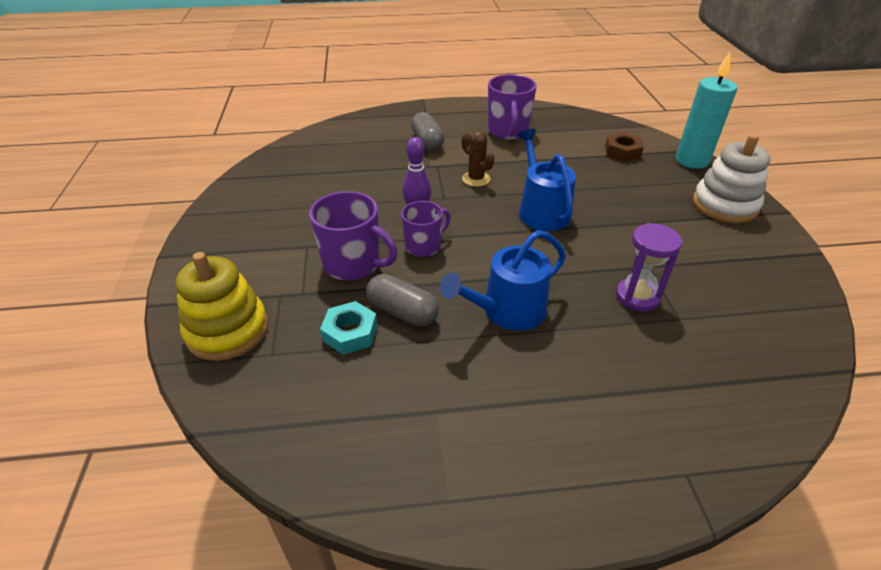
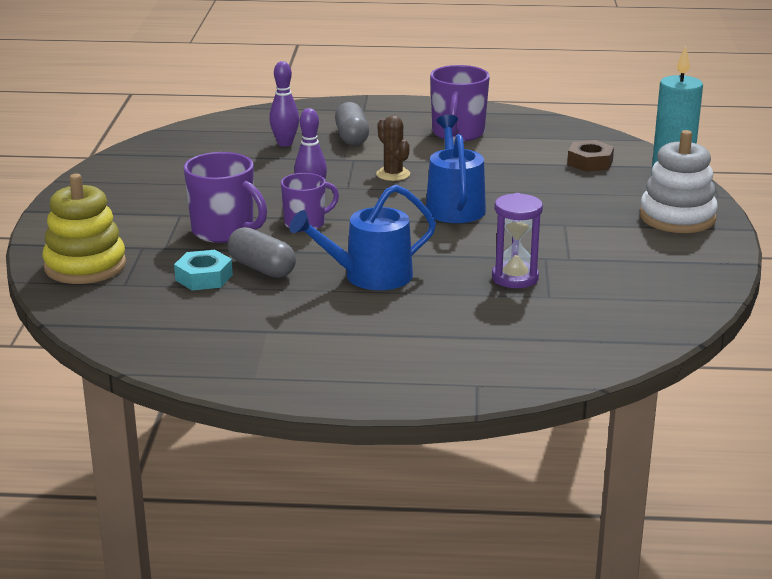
camera: 10 degrees right, 15 degrees down
(376, 153) = (285, 143): none -> purple bowling pin

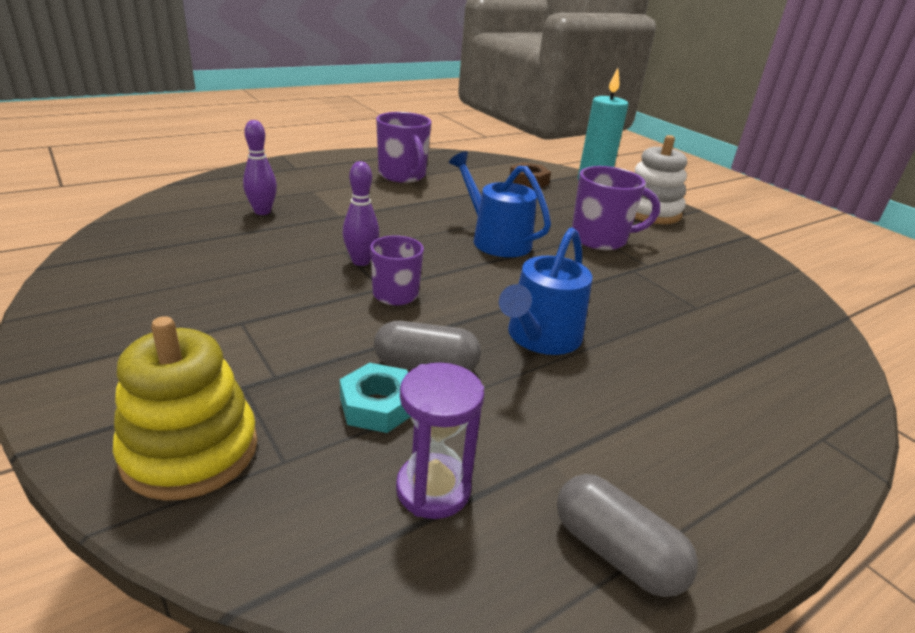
camera: 40 degrees left, 5 degrees up
(224, 231) = (322, 329): purple mug -> purple mug (600, 239)
(351, 137) = (319, 194): grey capsule -> grey capsule (616, 552)
(393, 174) = (403, 221): brown cactus -> none
(515, 278) = (647, 297): purple hourglass -> purple hourglass (433, 489)

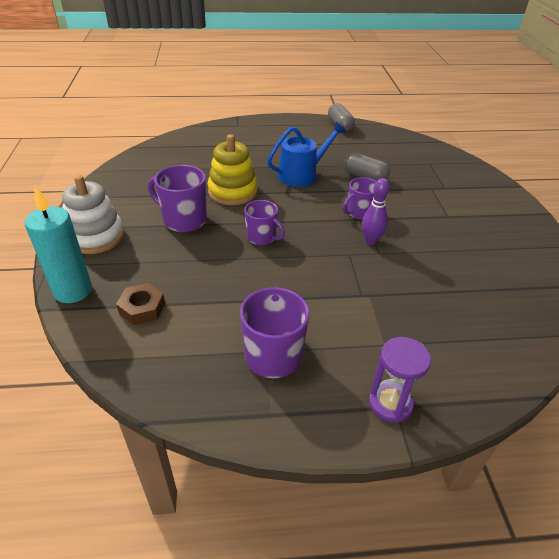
camera: 150 degrees left, 10 degrees up
(190, 451) = (461, 173): yellow stacking toy -> yellow stacking toy (233, 191)
(262, 211) = (437, 317): purple bowling pin -> none
(377, 406) = (392, 169): turquoise nut -> none
(433, 489) = (383, 146): purple hourglass -> purple hourglass (390, 403)
(496, 240) = (262, 237): blue watering can -> purple mug

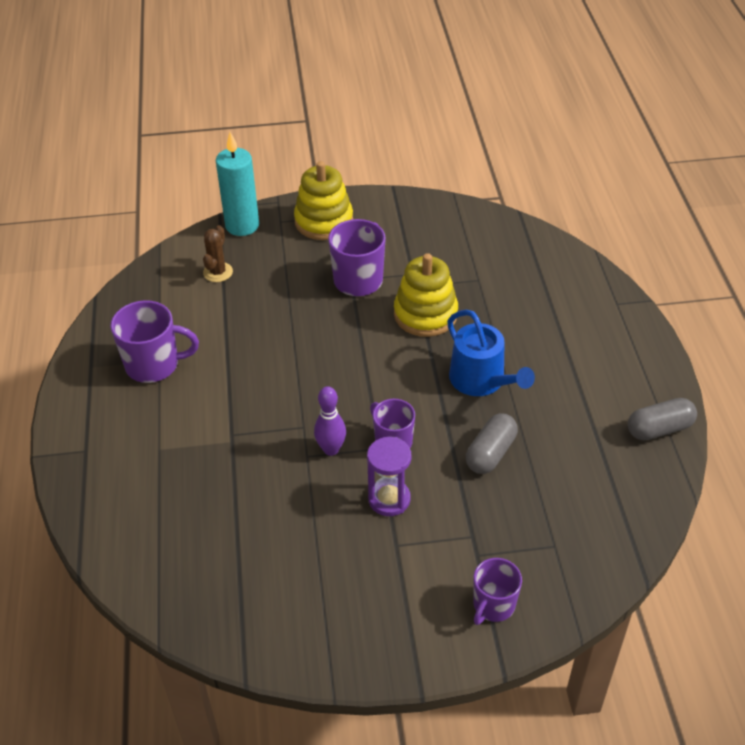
camera: 90 degrees right, 5 degrees up
(95, 236) = (324, 221): white stacking toy -> yellow stacking toy
(142, 308) = (218, 272): brown nut -> brown cactus
(262, 237) = (331, 347): purple mug -> purple mug (493, 605)
(390, 403) = (89, 446): purple hourglass -> purple hourglass (389, 499)

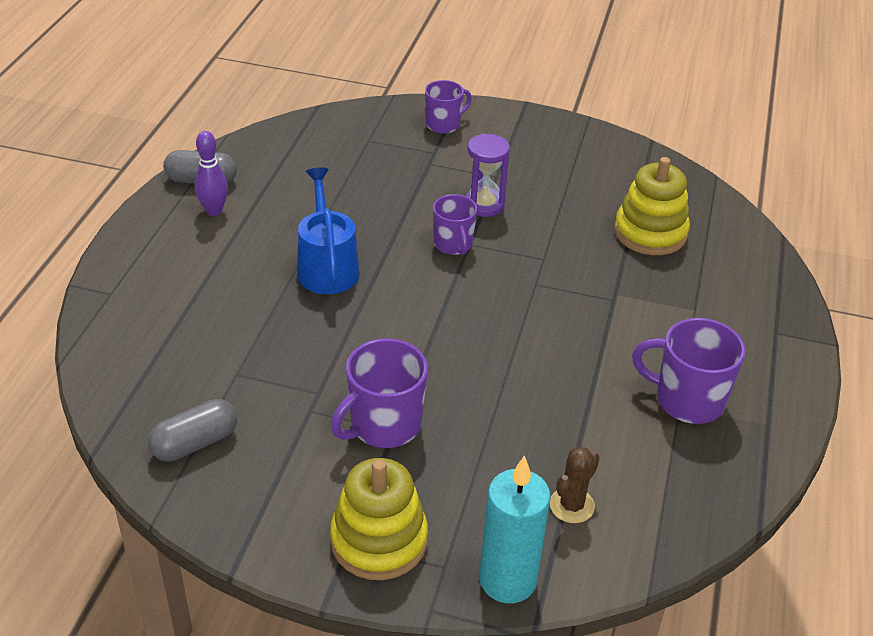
camera: 160 degrees left, 5 degrees down
(331, 449) = (517, 256): purple bowling pin -> purple bowling pin (214, 210)
(425, 314) = (333, 353): yellow stacking toy -> yellow stacking toy (650, 233)
(490, 453) = (368, 209): grey capsule -> grey capsule (195, 443)

